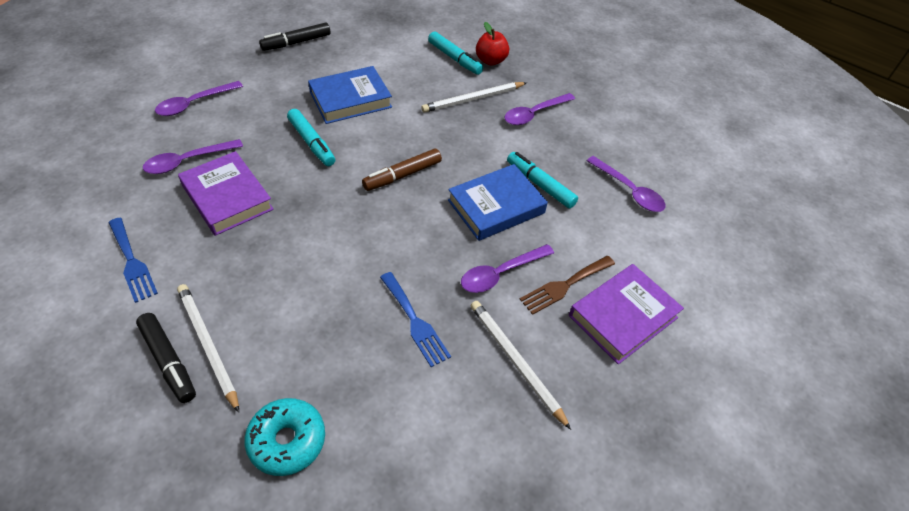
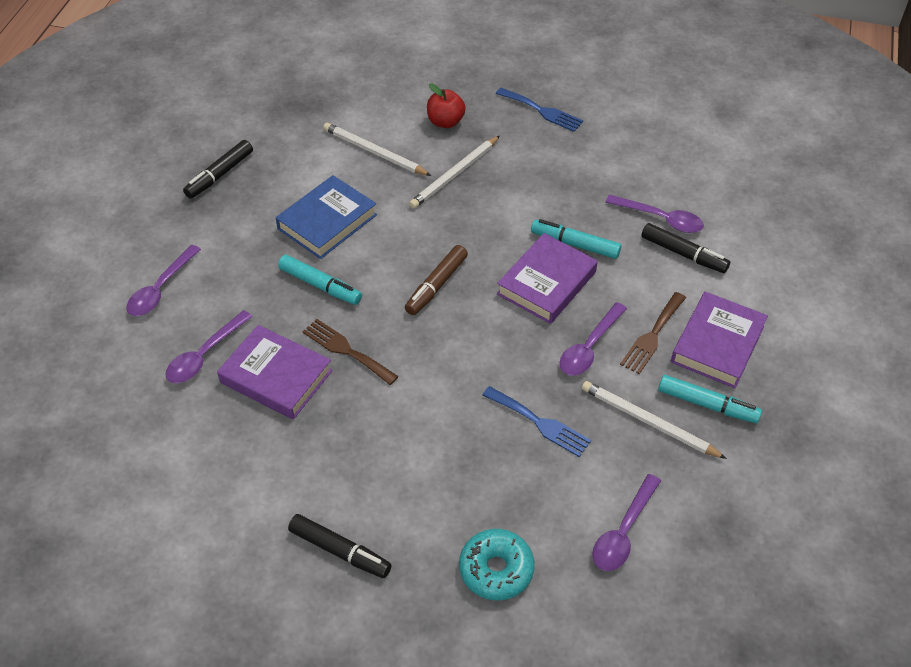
camera: 20 degrees left, 0 degrees up
(132, 262) = (230, 478): blue fork -> blue fork (542, 111)
(208, 345) = (365, 522): white pencil -> white pencil (374, 152)
(296, 198) = (346, 350): none -> brown fork
(454, 58) = (406, 133): turquoise marker -> turquoise marker (707, 404)
(496, 207) = (547, 283): blue book -> purple book
(534, 114) = (526, 169): purple spoon -> purple spoon (623, 532)
(634, 226) = (683, 254): none -> black marker

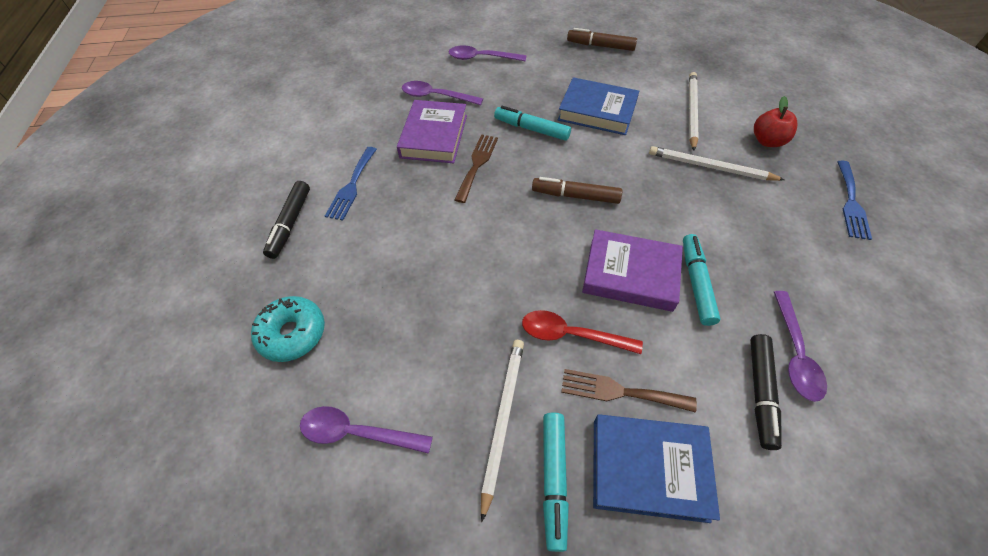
camera: 70 degrees right, 5 degrees up
(220, 175) = (600, 46): black marker -> brown marker
(320, 285) = (532, 129): turquoise marker -> turquoise marker turned 105 degrees clockwise
(540, 423) = (460, 319): blue fork -> blue fork (352, 186)
(589, 347) = (571, 335): purple spoon -> red spoon
(717, 344) = (649, 468): purple book -> blue book

